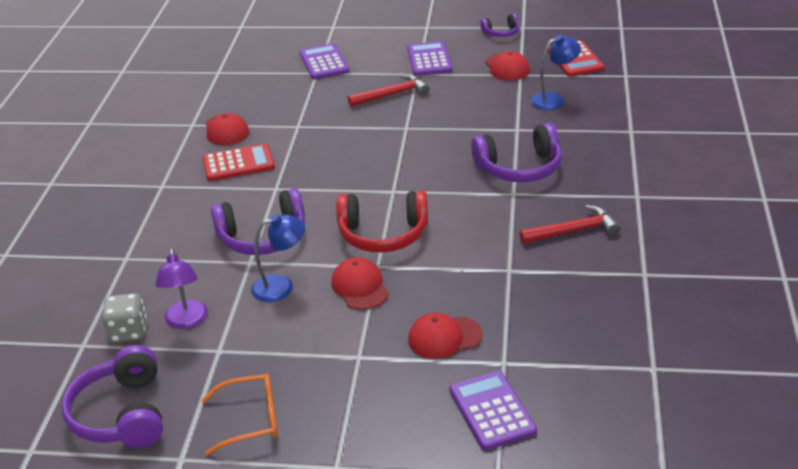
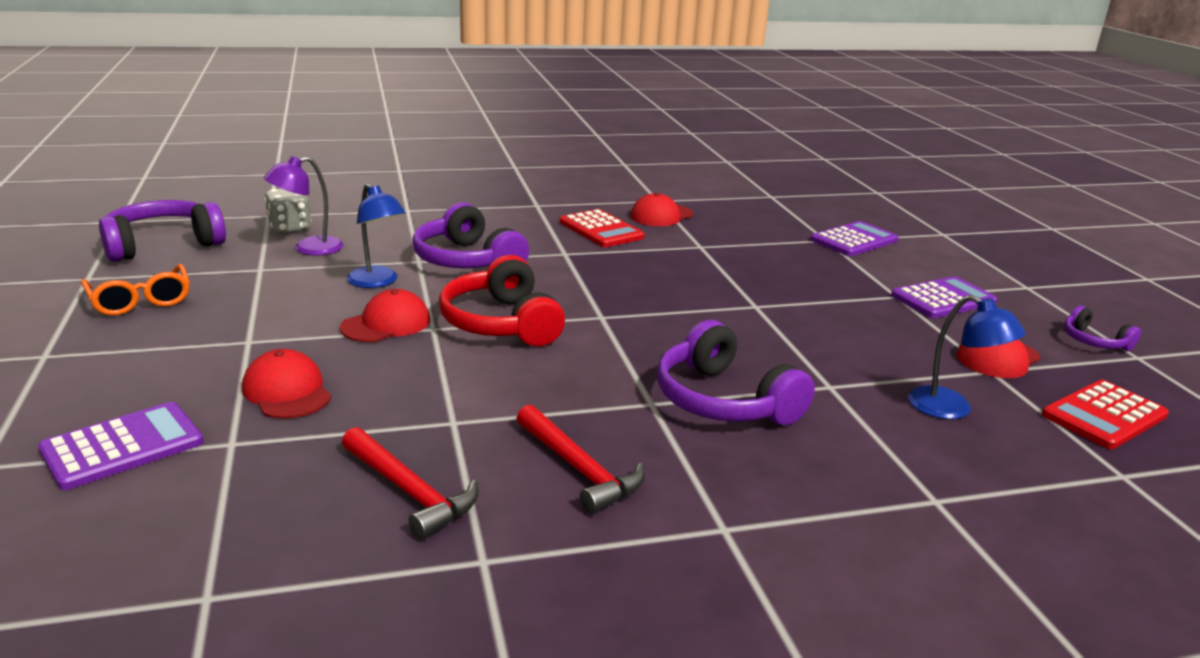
camera: 65 degrees right, 10 degrees down
(392, 94) = (826, 287): red hammer -> red hammer (410, 492)

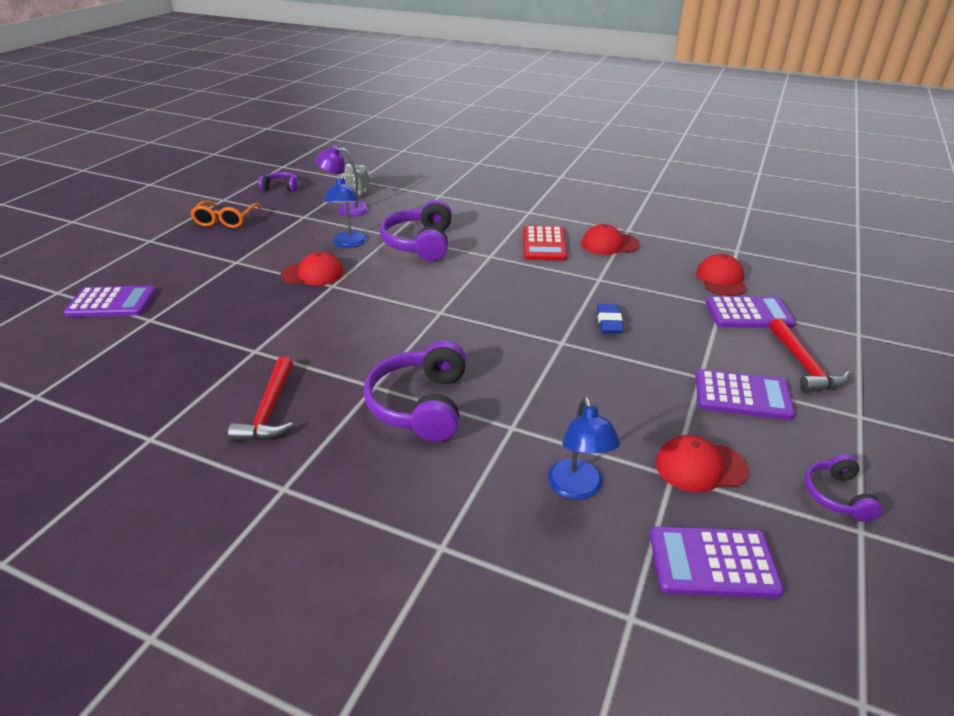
camera: 40 degrees right, 10 degrees up
(163, 245) = (281, 187): purple headphones -> purple headphones, size x0.53
(287, 391) = (210, 299): red cap -> red cap (721, 279)
(410, 492) = (177, 383): red hammer -> red hammer (803, 365)
(501, 323) = (373, 295): red headphones -> none
(766, 278) = (609, 322): none -> blue eraser
(1104, 415) = (713, 563): red calculator -> purple calculator

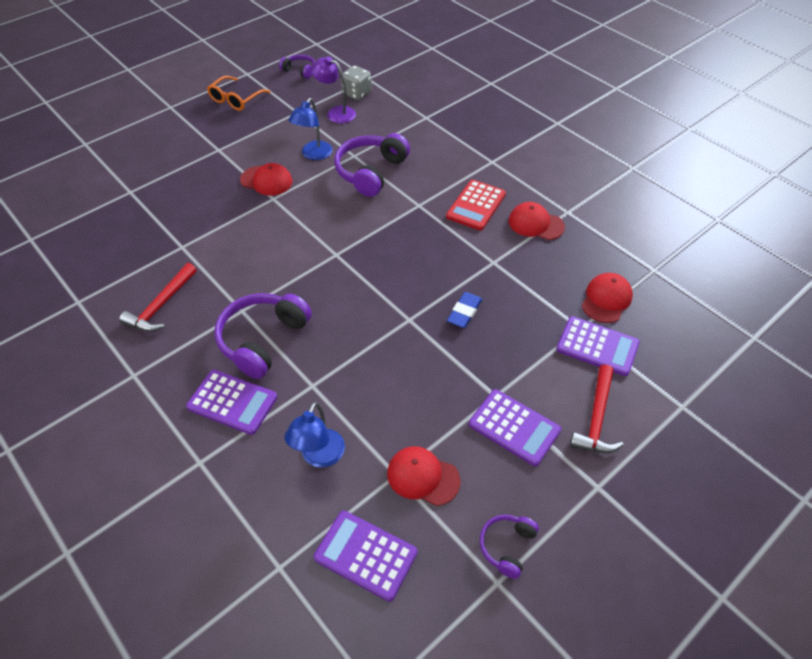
camera: 25 degrees right, 15 degrees up
(111, 303) = (114, 166): purple calculator -> purple calculator (232, 402)

